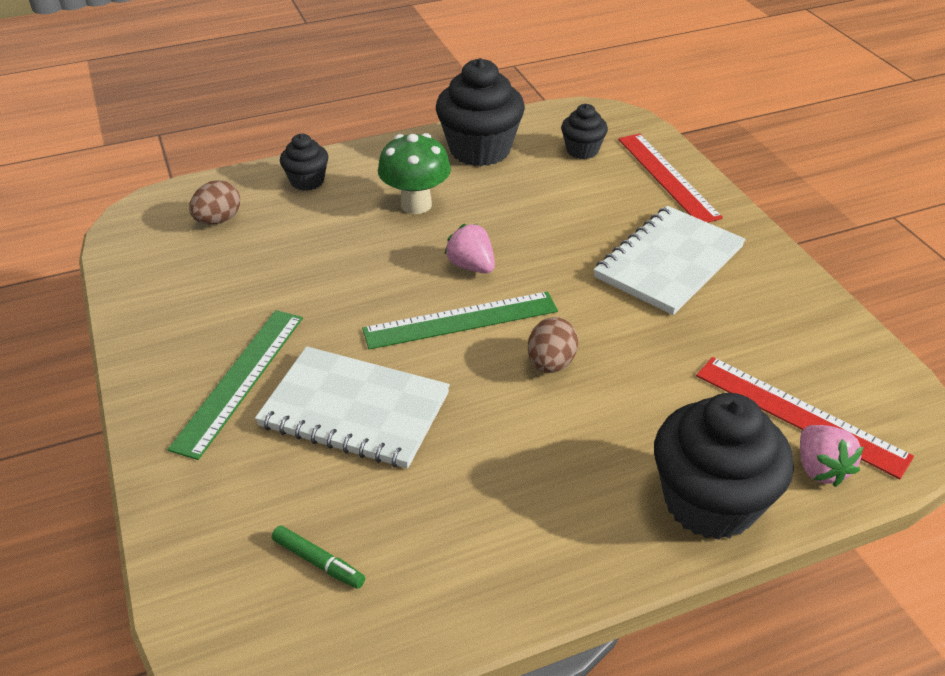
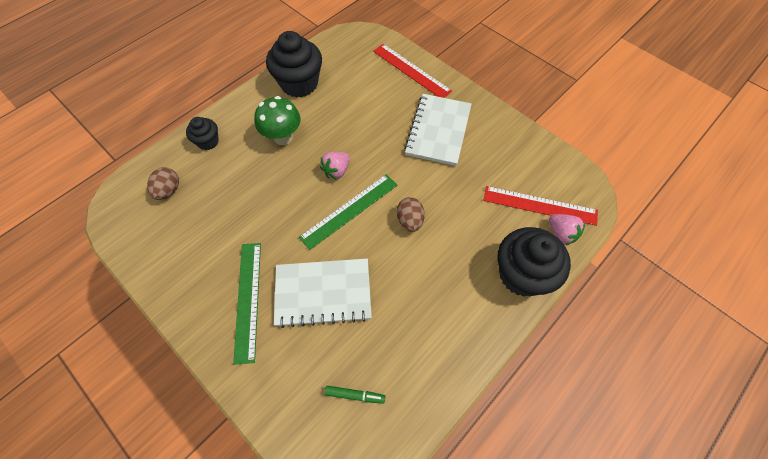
camera: 25 degrees left, 20 degrees up
(471, 266) = (336, 171): pink strawberry -> pink strawberry turned 75 degrees counterclockwise
(582, 150) = (357, 66): black cupcake -> none

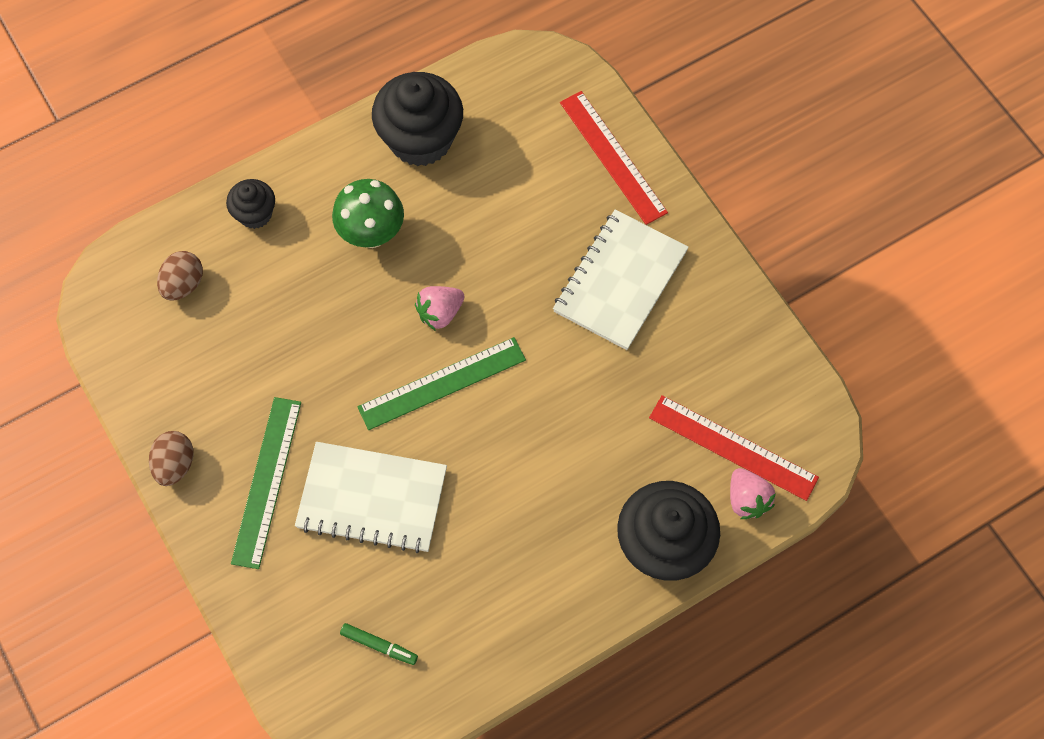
camera: 15 degrees right, 5 degrees up
(410, 221) = (527, 422): brown egg -> brown egg (175, 464)

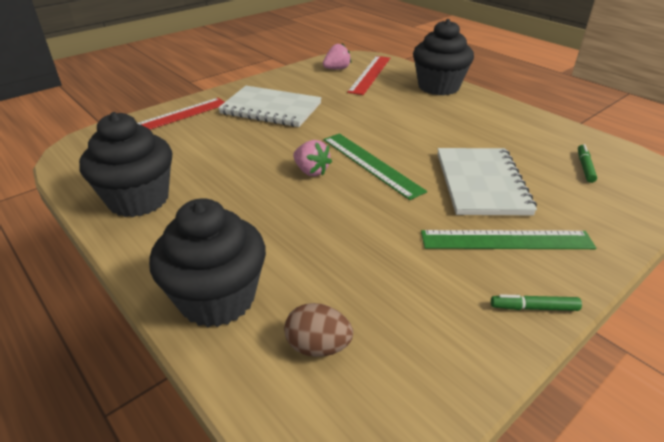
camera: 100 degrees left, 30 degrees down
(175, 464) = (534, 308): brown egg -> green marker
(255, 214) = (217, 298): black cupcake -> black cupcake, size x1.89
(372, 234) = (240, 214): green mushroom -> none
(747, 499) = (398, 70): pink strawberry -> pink strawberry (337, 69)

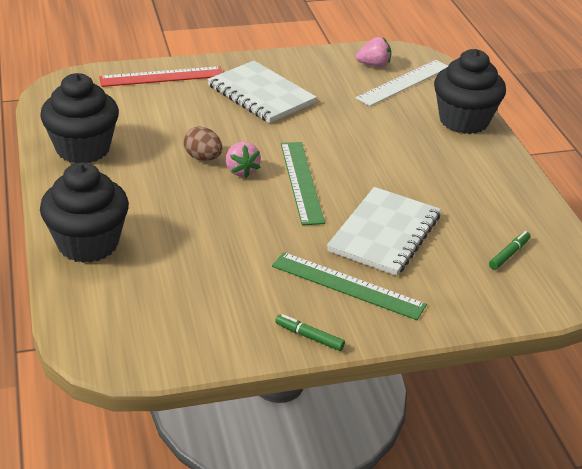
camera: 25 degrees right, 0 degrees up
(318, 346) = (130, 298): brown egg -> brown egg (203, 158)
(370, 74) = (404, 82): red ruler -> white ruler

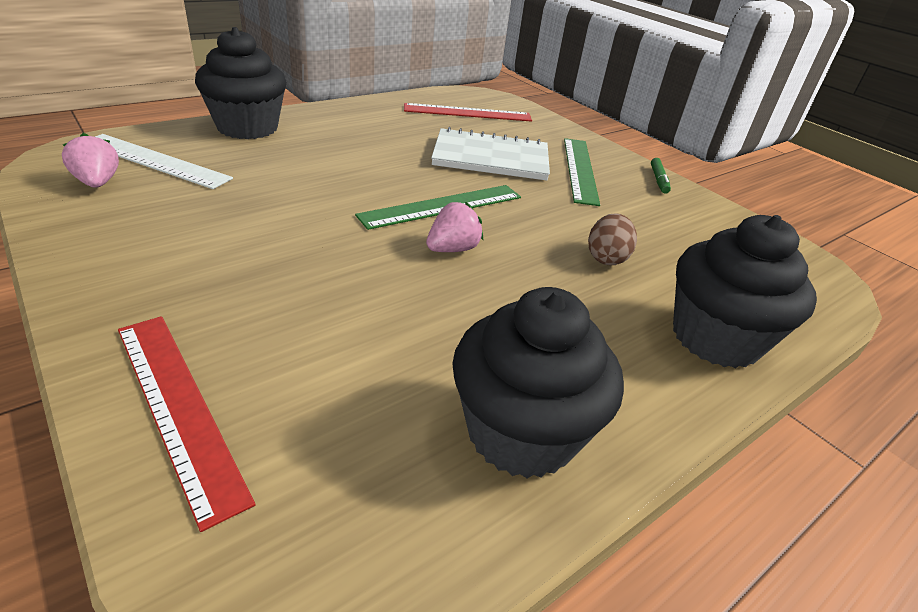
camera: 115 degrees left, 0 degrees up
(203, 158) = (446, 286): brown egg -> brown egg (606, 258)
(261, 94) = (225, 266): white notebook -> none
(509, 254) = (467, 113): green marker -> red ruler

